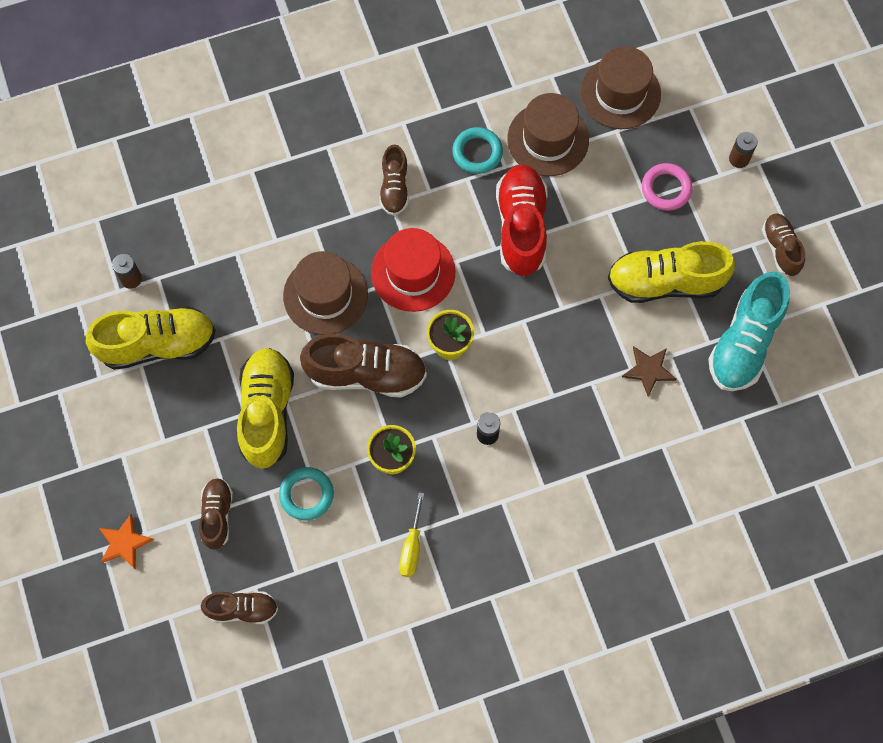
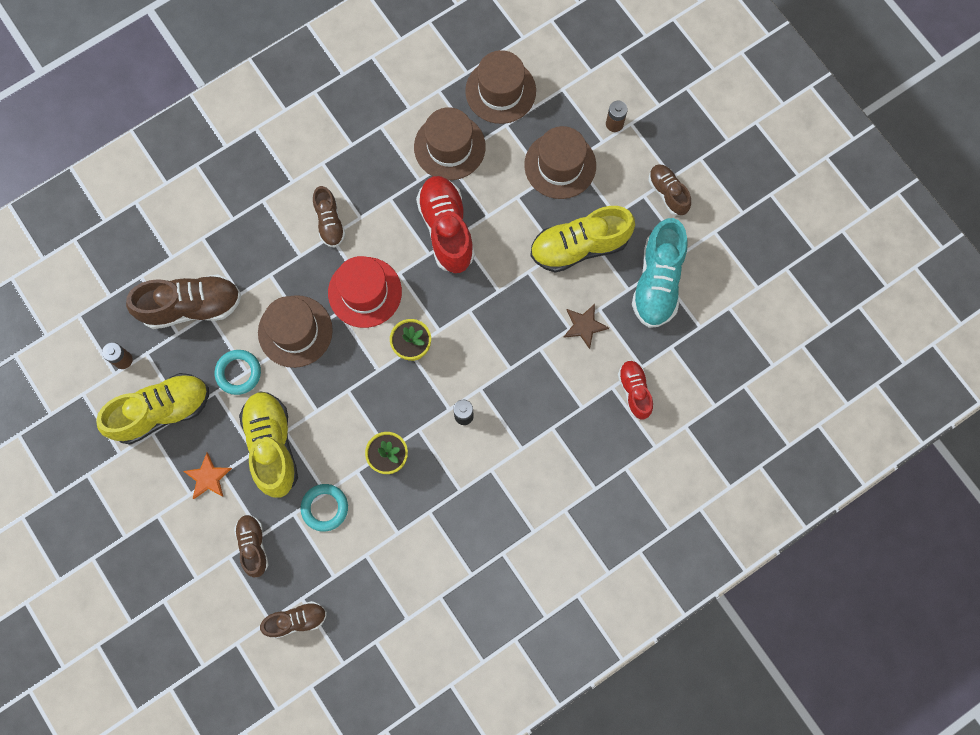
camera: 15 degrees left, 5 degrees up
(124, 543) = (180, 591): orange star -> orange star (208, 477)
(366, 374) = (348, 390): brown shoe -> brown shoe (192, 306)
(412, 546) = (425, 528): yellow screwdriver -> none
(477, 152) = (392, 173): turquoise ring -> turquoise ring (238, 373)
(666, 189) = (560, 165): pink ring -> brown hat
(687, 457) = (634, 391): none -> red shoe

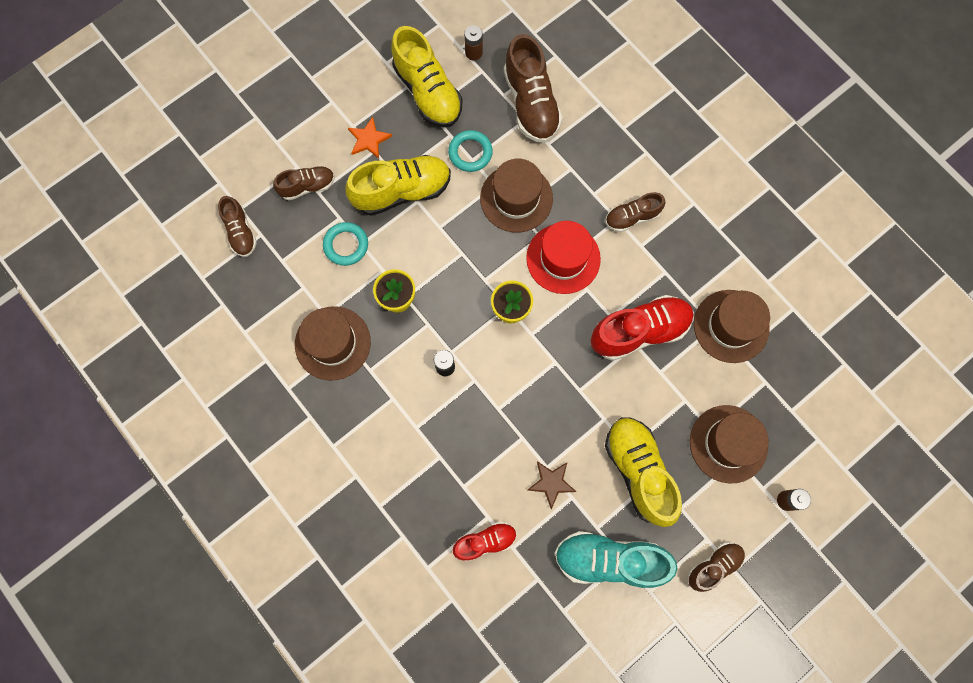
camera: 85 degrees right, 0 degrees up
(500, 91) = (803, 373): brown hat -> brown hat (332, 343)

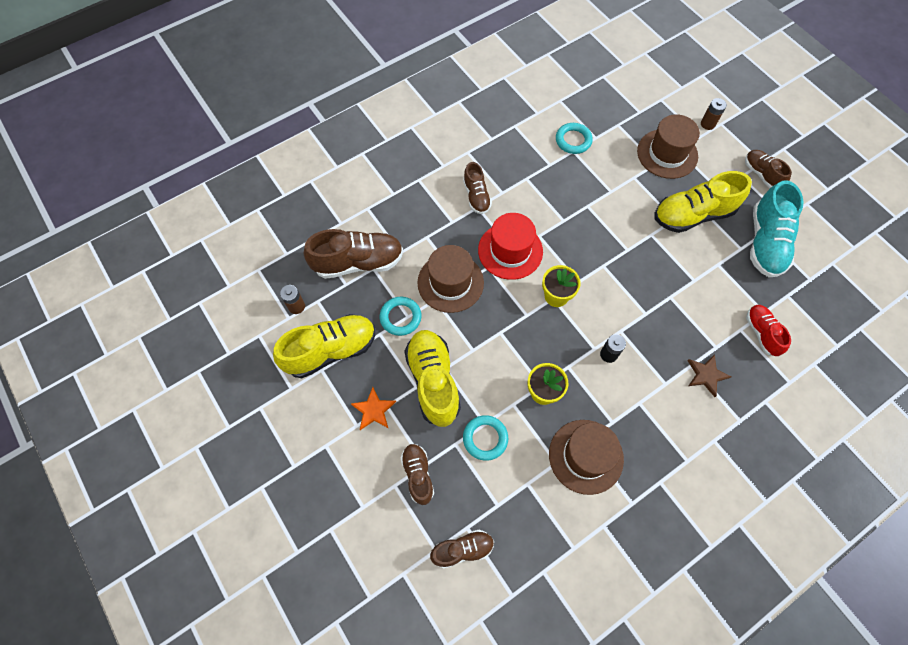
camera: 85 degrees left, 10 degrees down
(551, 483) = (707, 278): brown star -> brown star (706, 375)
(639, 331) = (577, 201): red shoe -> none
(731, 326) = (573, 140): brown hat -> turquoise ring

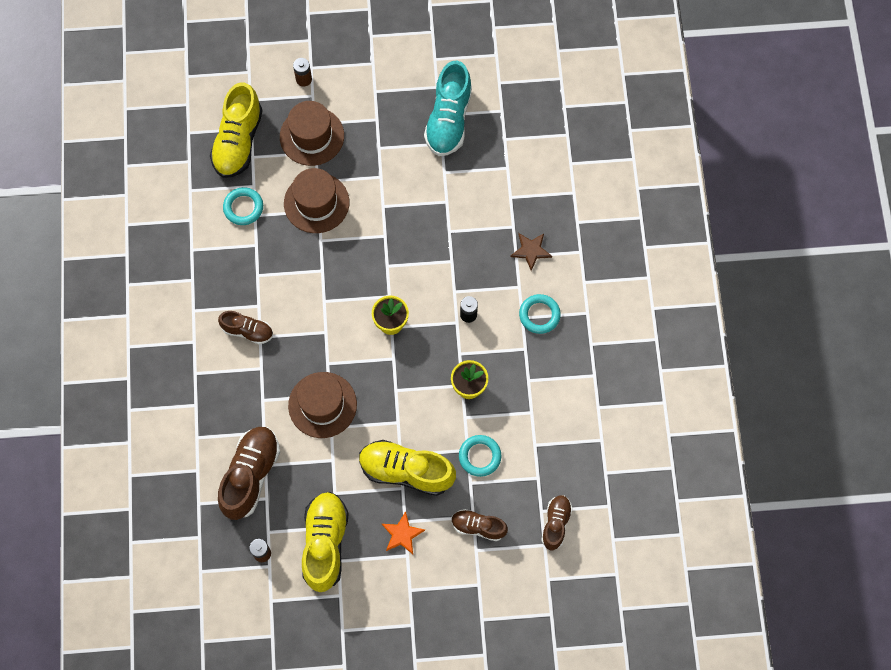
camera: 60 degrees left, 5 degrees up
(400, 317) = (330, 466): turquoise ring -> turquoise ring (539, 315)
(510, 251) = (323, 335): red hat -> none
(586, 456) = (539, 387): brown hat -> brown hat (316, 203)
(693, 215) = (386, 159): yellow shoe -> yellow shoe (238, 141)
(761, 174) = (383, 73): brown shoe -> none
(761, 333) = (523, 183): red shoe -> none
(765, 242) = (449, 120): turquoise shoe -> turquoise shoe turned 60 degrees clockwise

